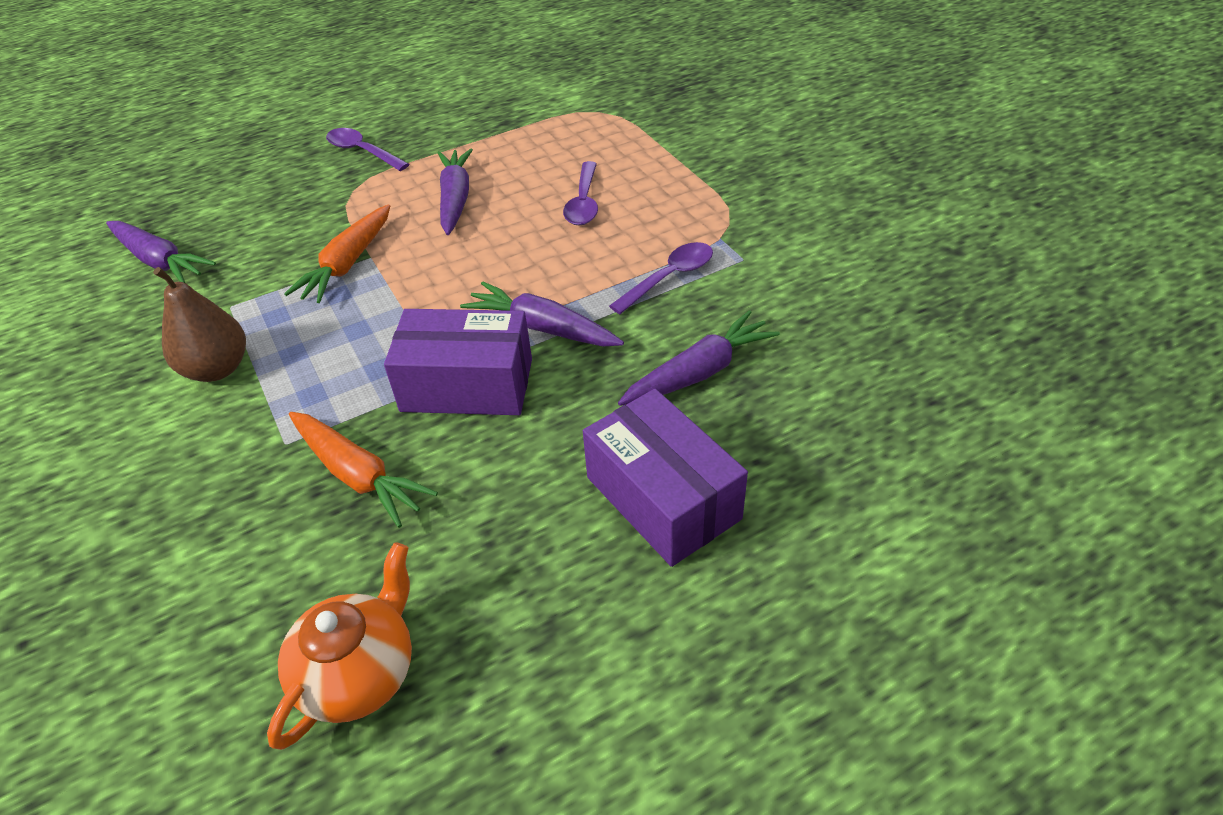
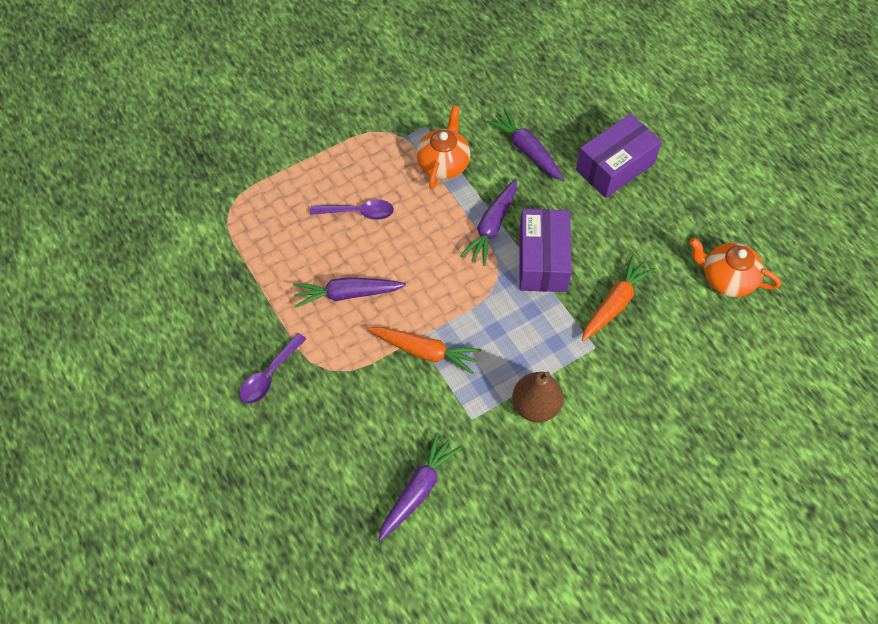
camera: 95 degrees left, 15 degrees up
(669, 278) = (443, 163): purple spoon -> orange teapot

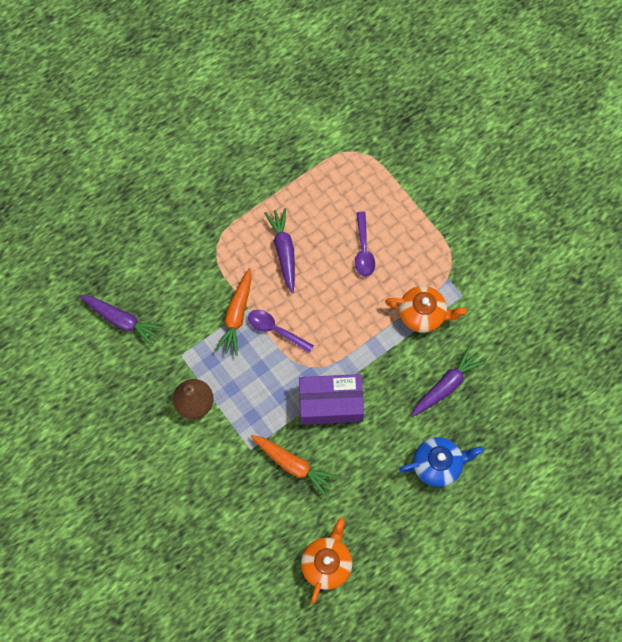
camera: 85 degrees right, 10 degrees up
(269, 375) = (209, 205): purple spoon -> purple spoon (275, 330)
(491, 227) = (360, 359): purple carrot -> none
(615, 167) = (438, 465): purple box -> blue teapot

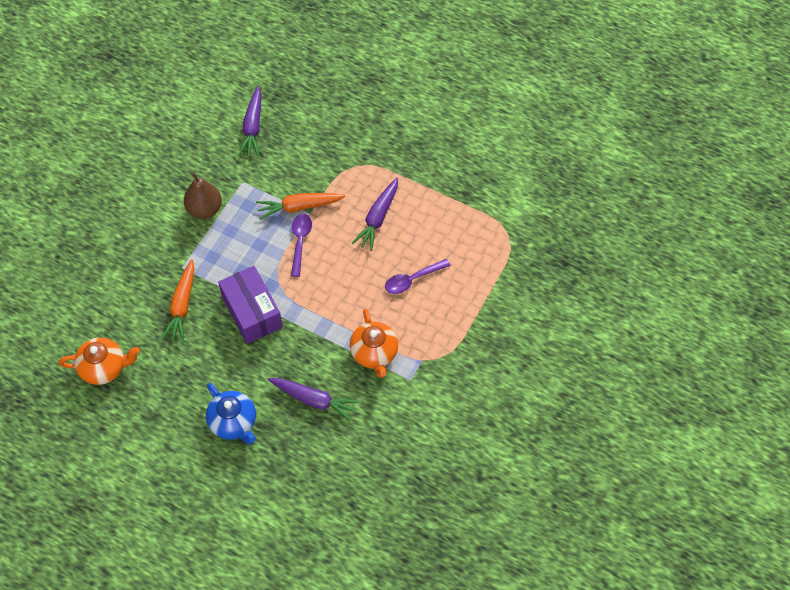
camera: 65 degrees right, 10 degrees down
(284, 251) = (378, 218): purple carrot -> purple carrot turned 150 degrees clockwise

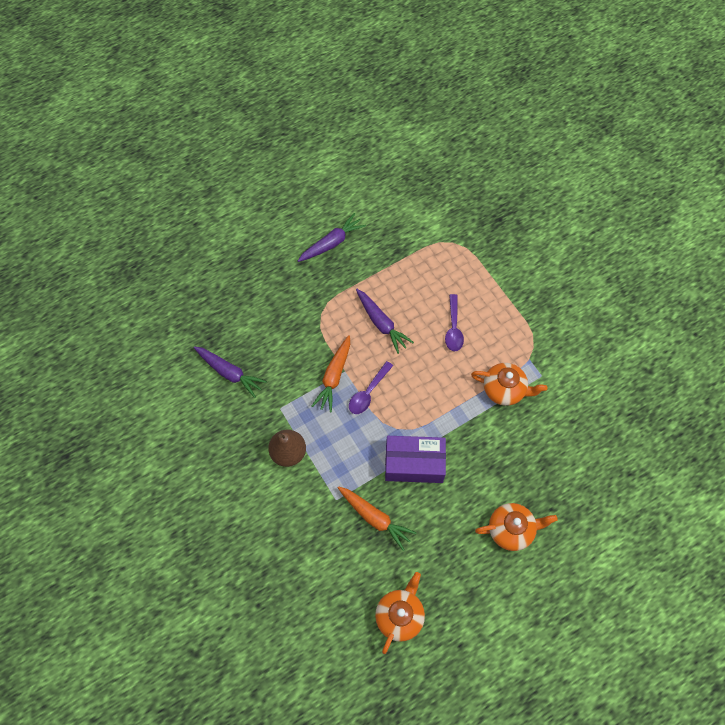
camera: 60 degrees left, 5 degrees up
(233, 422) = (511, 529): blue teapot -> orange teapot
(300, 242) = (368, 392): purple spoon -> purple spoon turned 90 degrees counterclockwise
(314, 400) = (523, 456): purple carrot -> purple carrot (332, 243)

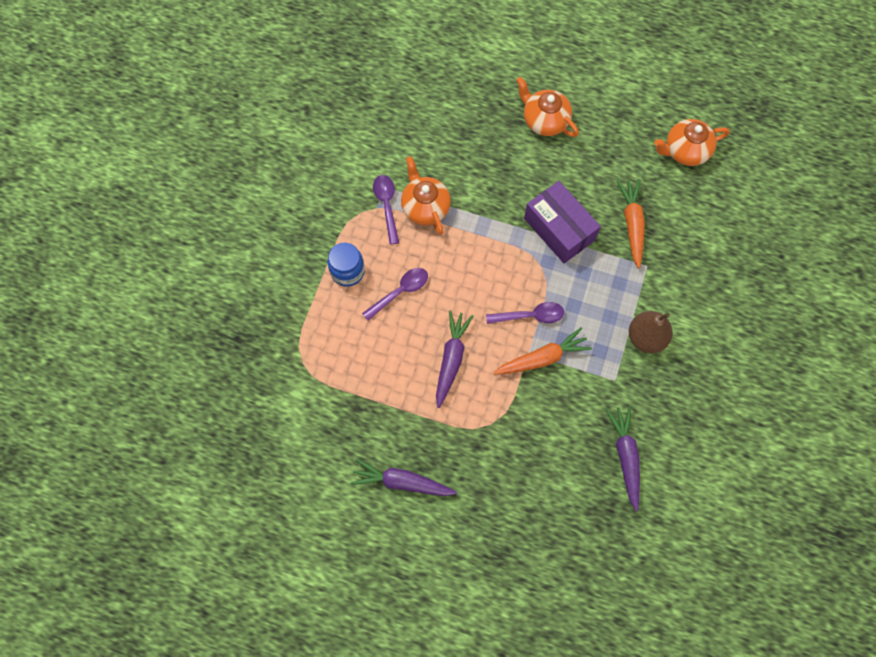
camera: 130 degrees left, 5 degrees up
(494, 308) = (347, 271): none -> blue jar
(525, 366) = (387, 206): none -> purple spoon

